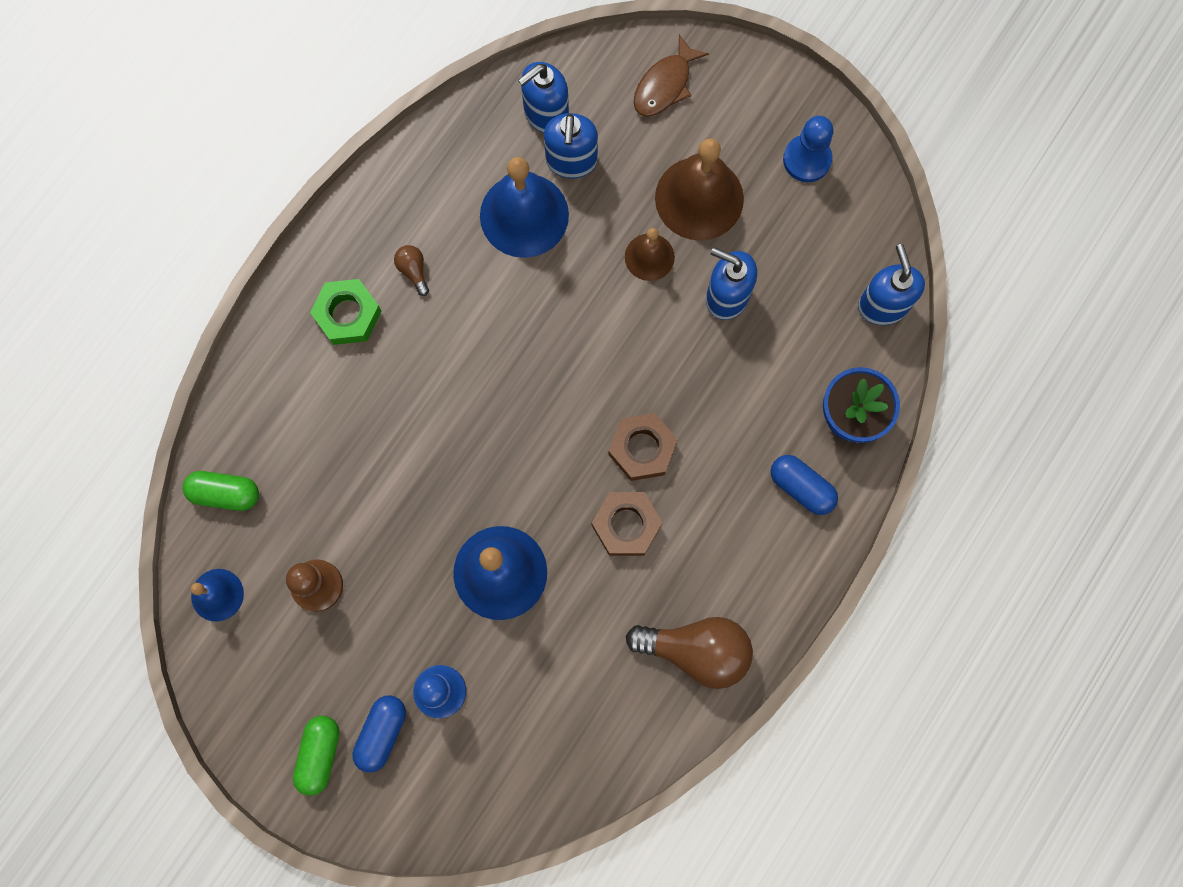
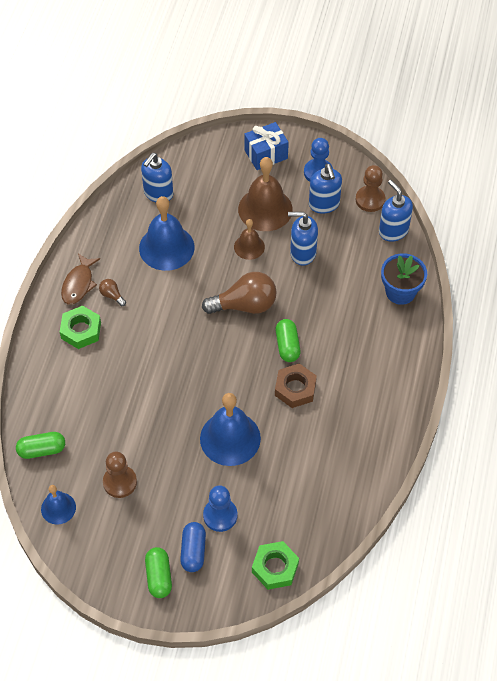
camera: 20 degrees left, 20 degrees down
(487, 802) = (275, 568): none -> green nut
(571, 161) = (183, 212): blue soap dispenser -> blue soap dispenser (324, 204)
(642, 449) = (287, 346): brown nut -> green capsule
(665, 85) = (221, 159): brown fish -> brown fish (79, 284)
(696, 650) = (366, 441): brown light bulb -> brown light bulb (245, 305)
(738, 99) = (266, 154): none -> blue gift
(801, 487) = (388, 336): blue capsule -> none
(869, 237) = (370, 200): none -> brown pawn

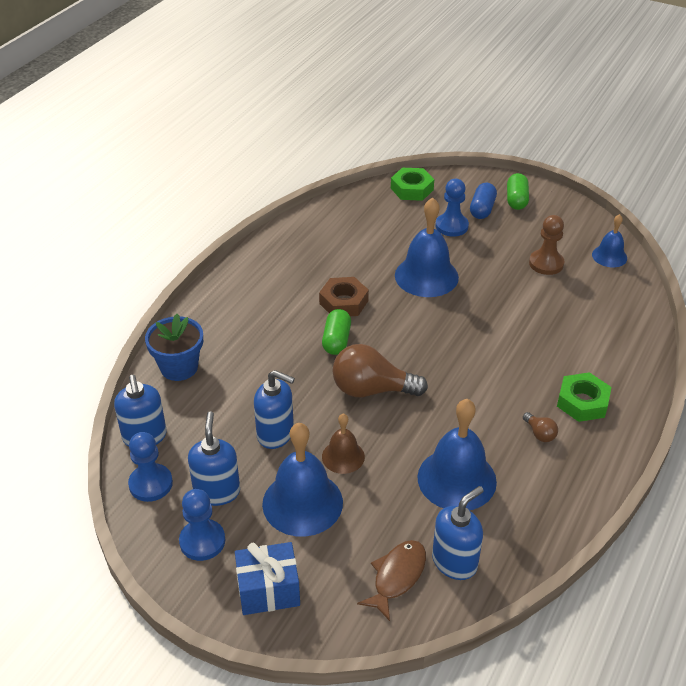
camera: 165 degrees left, 15 degrees down
(42, 450) = (628, 301): green capsule -> none
(79, 284) = (584, 456): brown fish -> brown fish (397, 577)
(265, 209) = (302, 503): brown bell -> blue bell
(370, 200) = (151, 484): brown pawn -> blue pawn

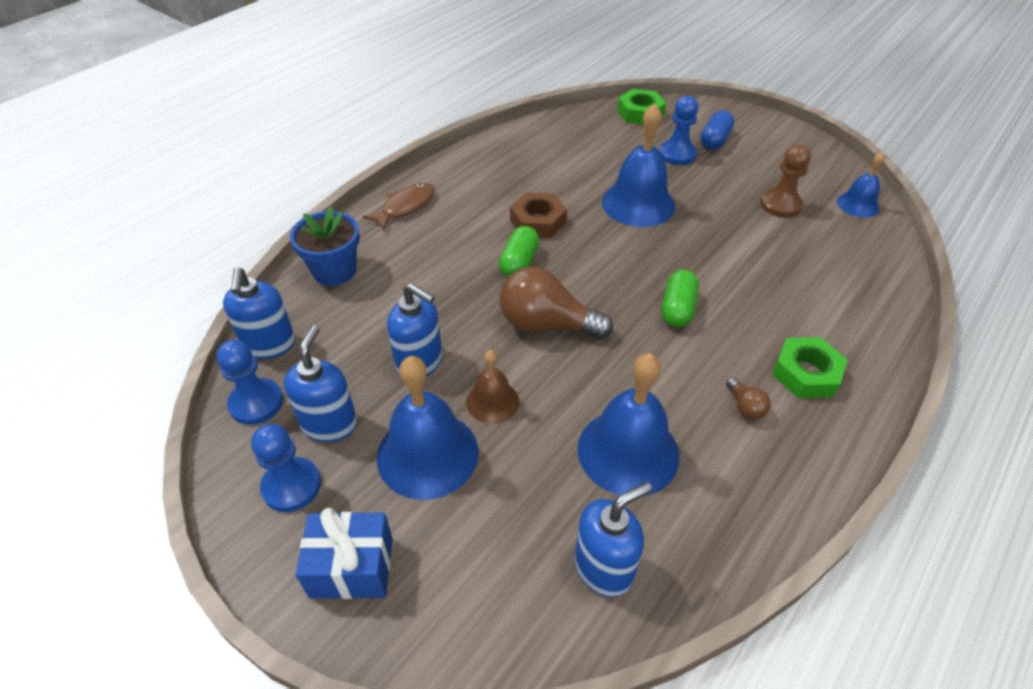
camera: 10 degrees right, 5 degrees up
(397, 577) = (522, 576): brown fish -> brown fish (405, 207)
(516, 200) = (755, 135): green capsule -> green capsule (677, 309)

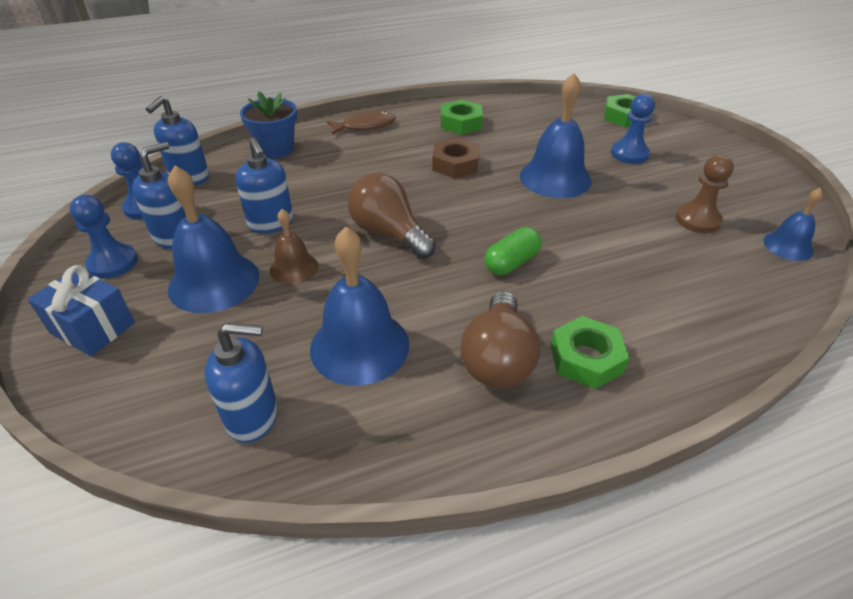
camera: 30 degrees right, 5 degrees down
(500, 170) = (461, 123): none -> green nut
(519, 262) = (411, 186): green capsule -> none
(715, 140) = (678, 154): blue capsule -> none
(745, 407) = (497, 359): brown light bulb -> brown light bulb, size x2.24

